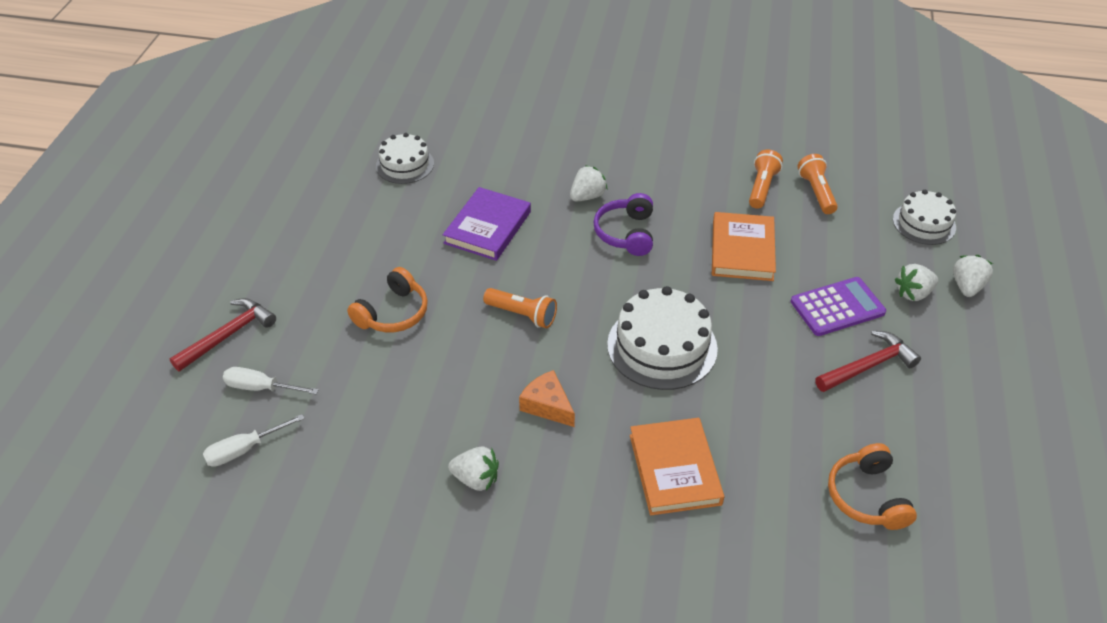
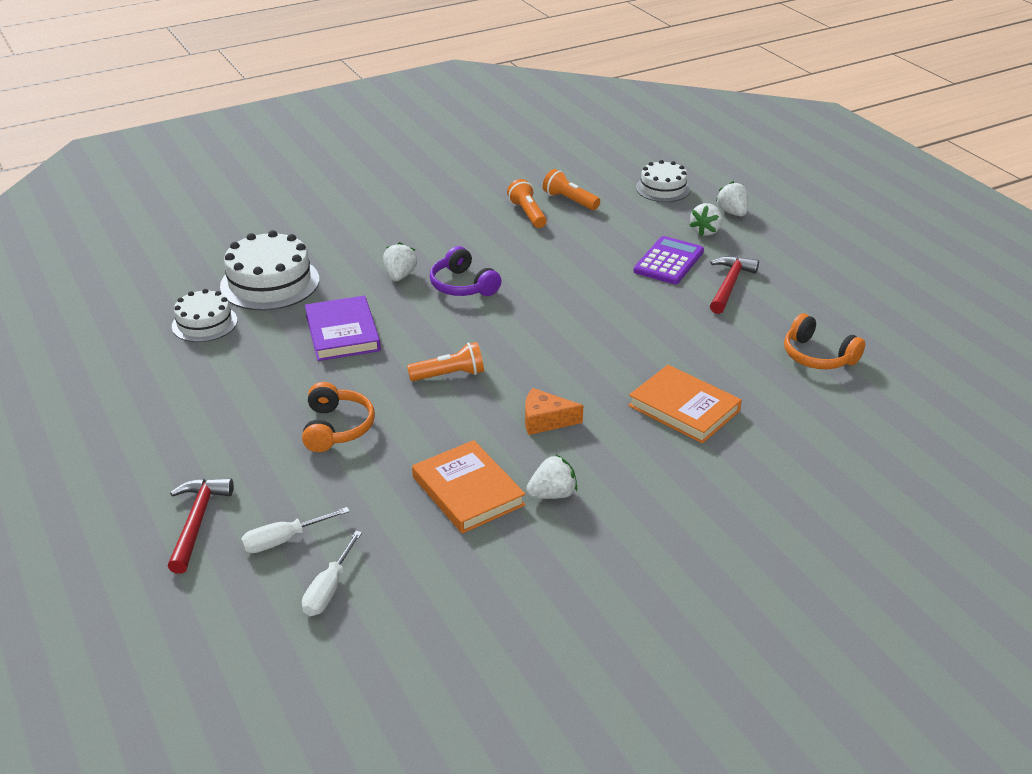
camera: 40 degrees left, 10 degrees down
(662, 346) = (581, 342): white cake -> white cake (270, 283)
(742, 250) = (563, 257): orange book -> orange book (468, 491)

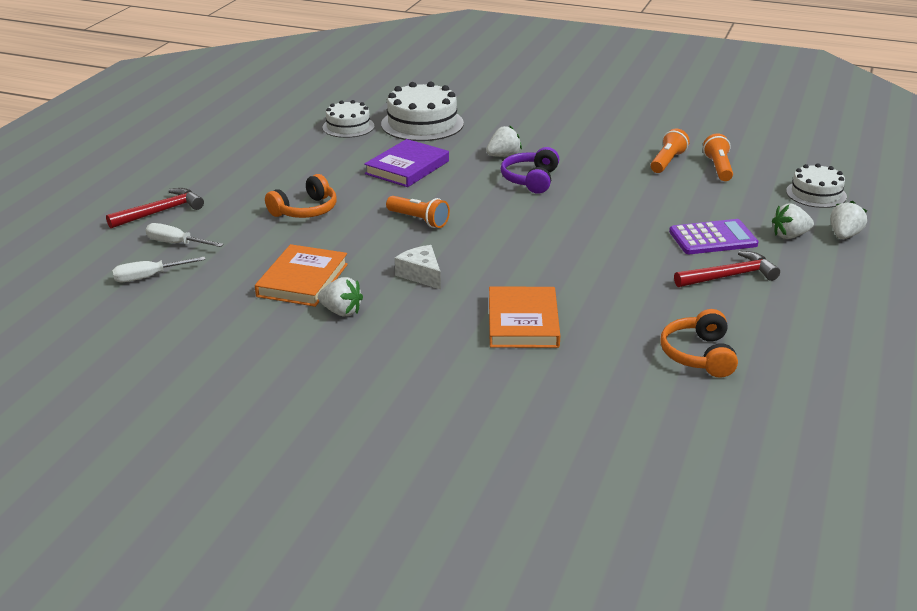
camera: 50 degrees right, 5 degrees down
(545, 420) = (421, 274): orange cheese -> white cheese

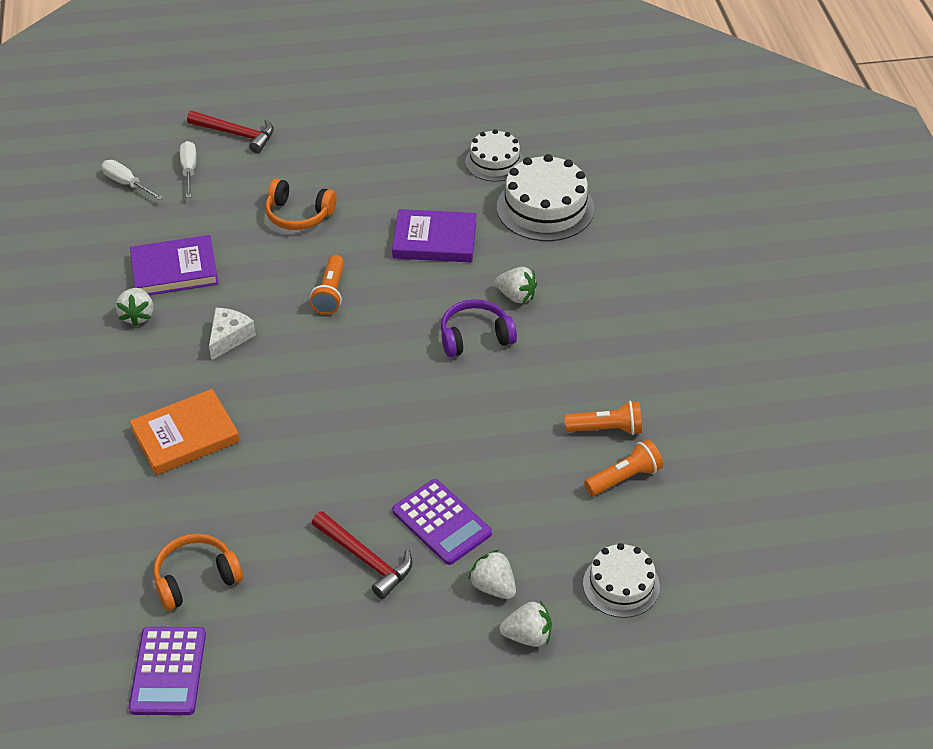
camera: 60 degrees right, 15 degrees up
(302, 280) = (174, 270): orange book -> purple book
(798, 393) = (168, 671): none -> purple calculator

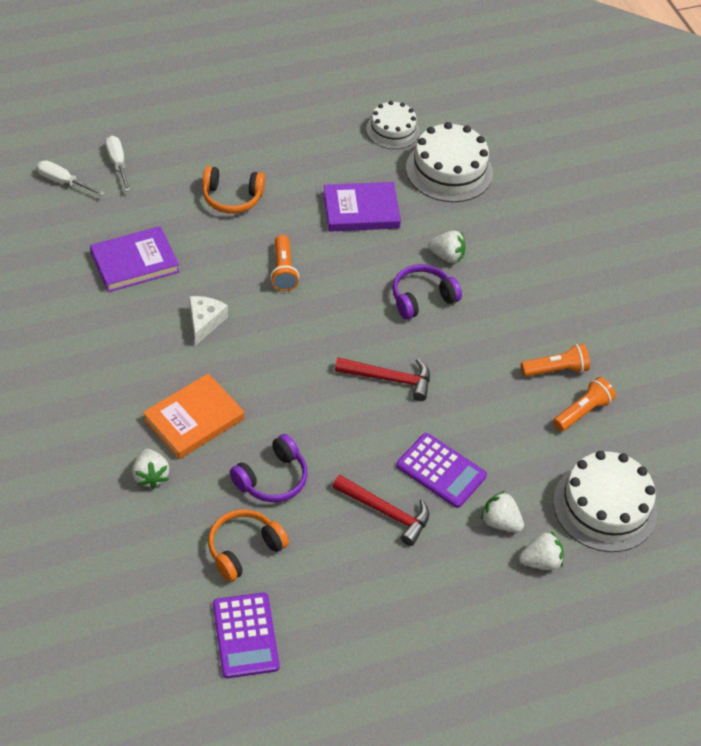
camera: 15 degrees left, 5 degrees up
(137, 316) = (114, 310): white strawberry -> white strawberry (150, 476)
(236, 134) = (150, 123): red hammer -> red hammer (389, 379)
(250, 508) = (272, 479): none -> purple headphones
(621, 585) = (604, 506): white cake -> white cake, size x1.60

